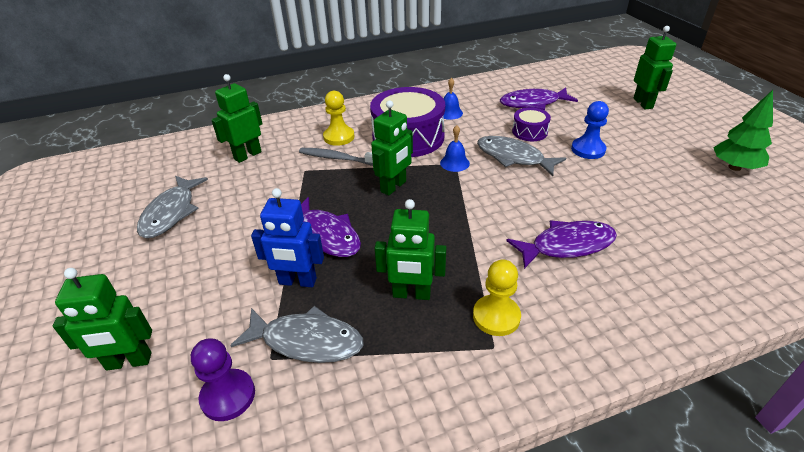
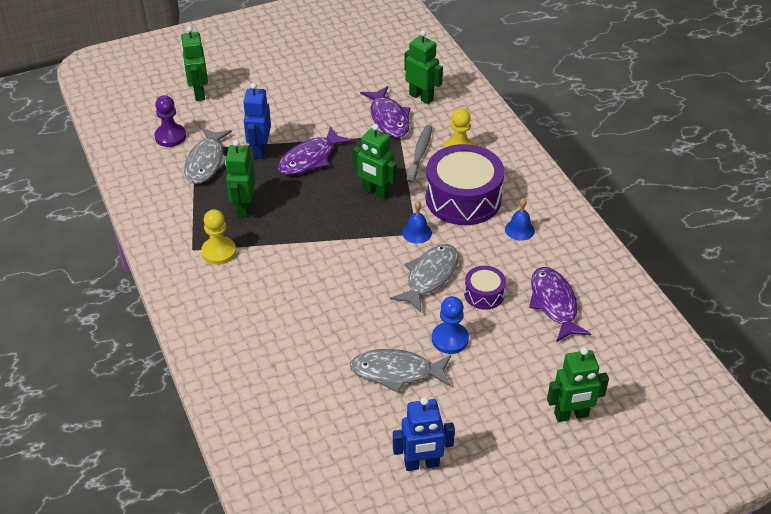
camera: 85 degrees right, 5 degrees up
(171, 213) = (338, 74): grey fish -> grey fish (396, 372)
(567, 246) = (293, 300): purple fish -> purple fish (388, 118)
(734, 167) = (421, 464): green tree -> blue robot

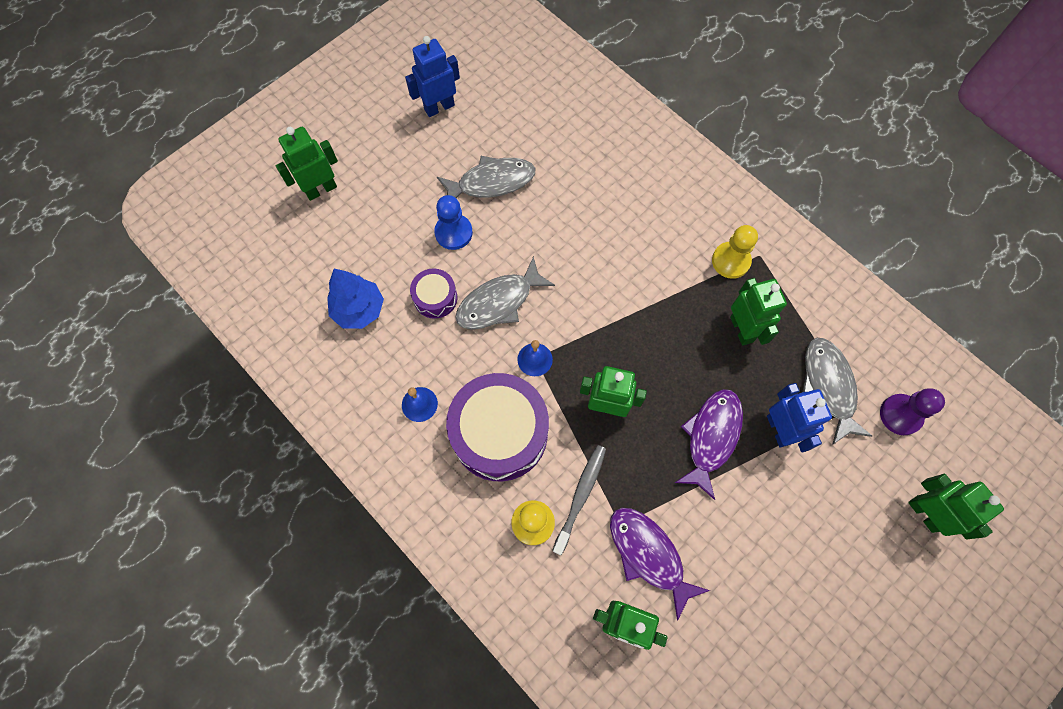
camera: 160 degrees right, 25 degrees up
(420, 153) = (580, 496): grey toothbrush -> grey toothbrush turned 150 degrees counterclockwise
(430, 277) = (499, 302): grey fish -> grey fish turned 45 degrees clockwise
(554, 304) = (359, 309): purple fish -> blue tree

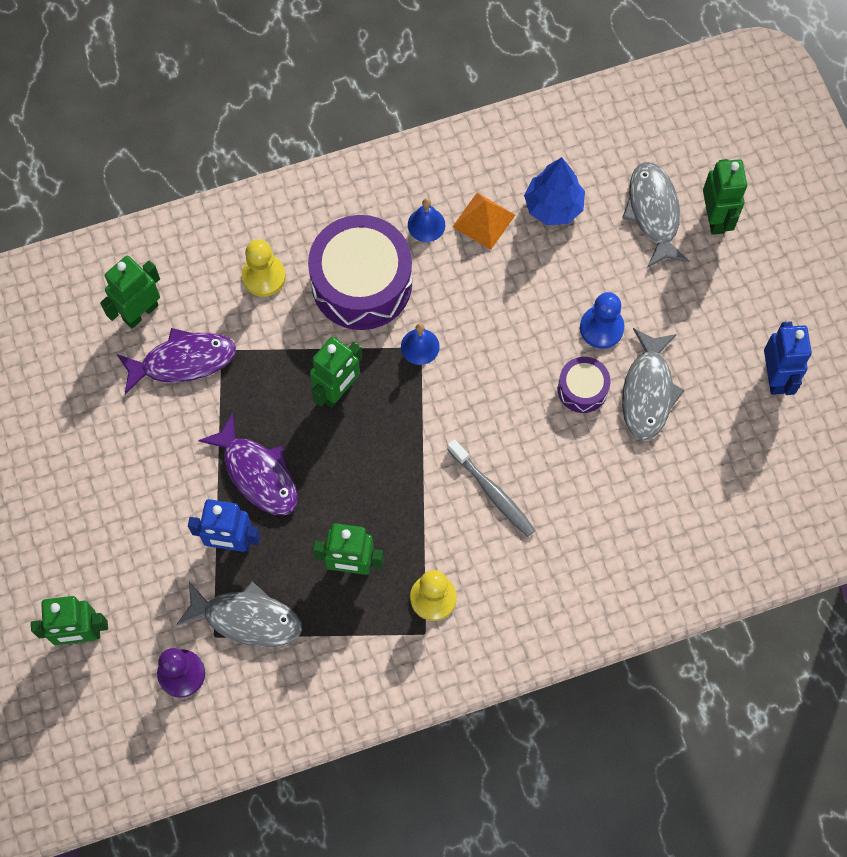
camera: 115 degrees right, 0 degrees up
(395, 359) = (483, 220): none -> orange pyramid
(435, 298) = (532, 281): purple drum -> purple drum (582, 389)
(499, 302) = (499, 339): grey fish -> grey fish (653, 212)
(580, 496) = (265, 327): grey toothbrush -> grey toothbrush (492, 492)

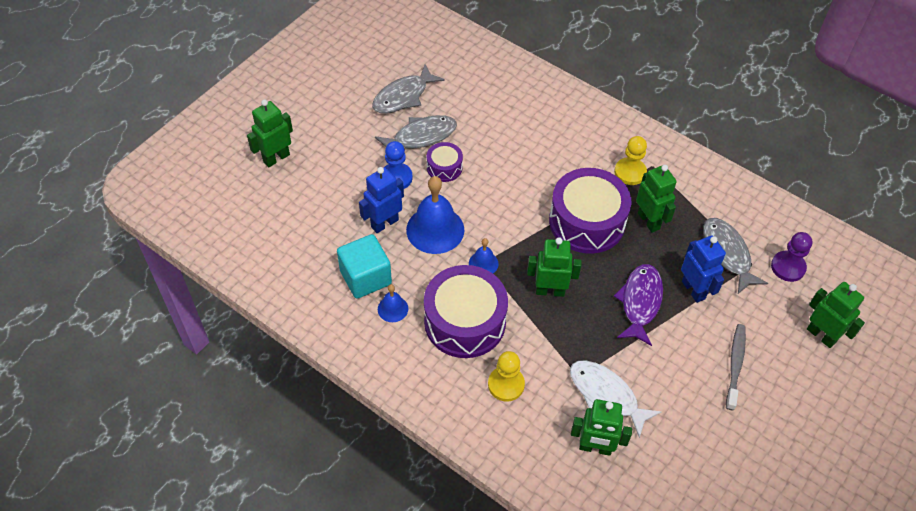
camera: 125 degrees left, 15 degrees down
(183, 361) = (606, 395): purple fish -> white fish
(398, 494) = (587, 222): none -> purple drum
(483, 220) = (365, 277): orange pyramid -> turquoise cube
(492, 492) = (545, 177): grey toothbrush -> grey toothbrush (735, 365)
(499, 325) = (435, 229): none -> blue bell
(553, 206) = (327, 244): blue tree -> none
(653, 212) = (294, 190): grey fish -> grey fish (403, 96)
(775, 377) = (365, 86): blue robot -> blue robot (384, 223)

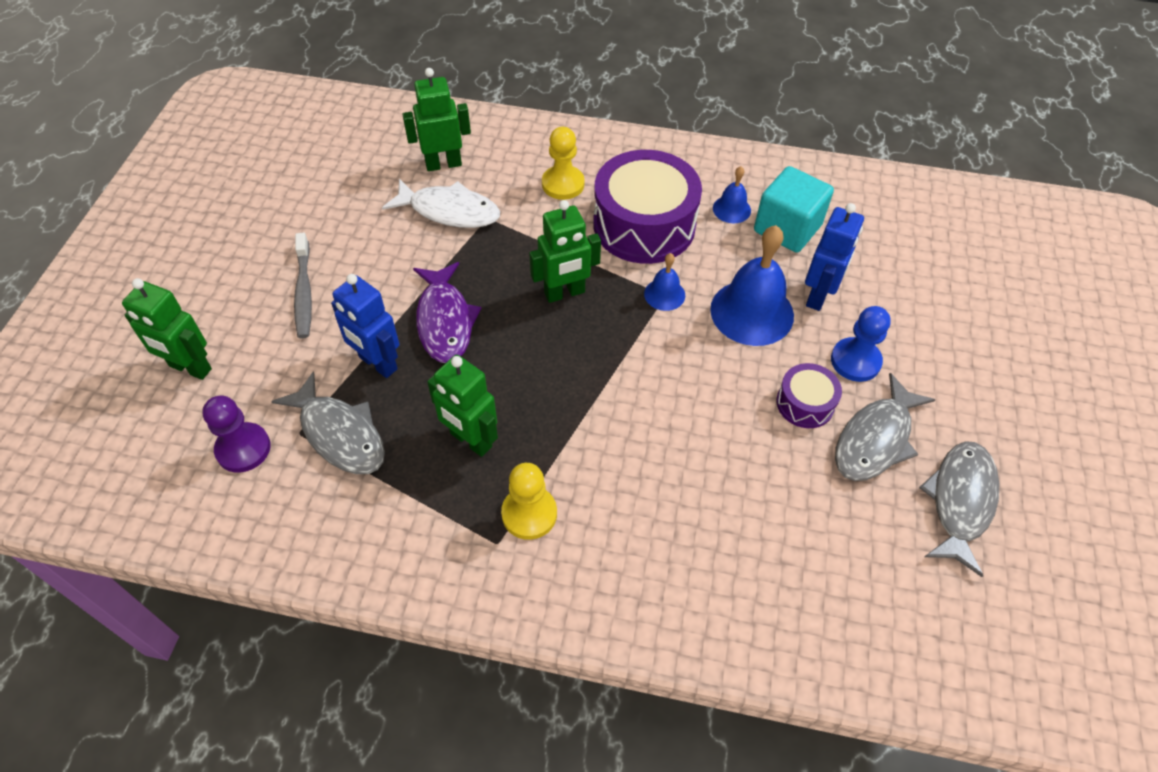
camera: 155 degrees right, 0 degrees up
(276, 158) = (1027, 324): green robot -> none
(587, 222) = (560, 402): purple drum -> none

